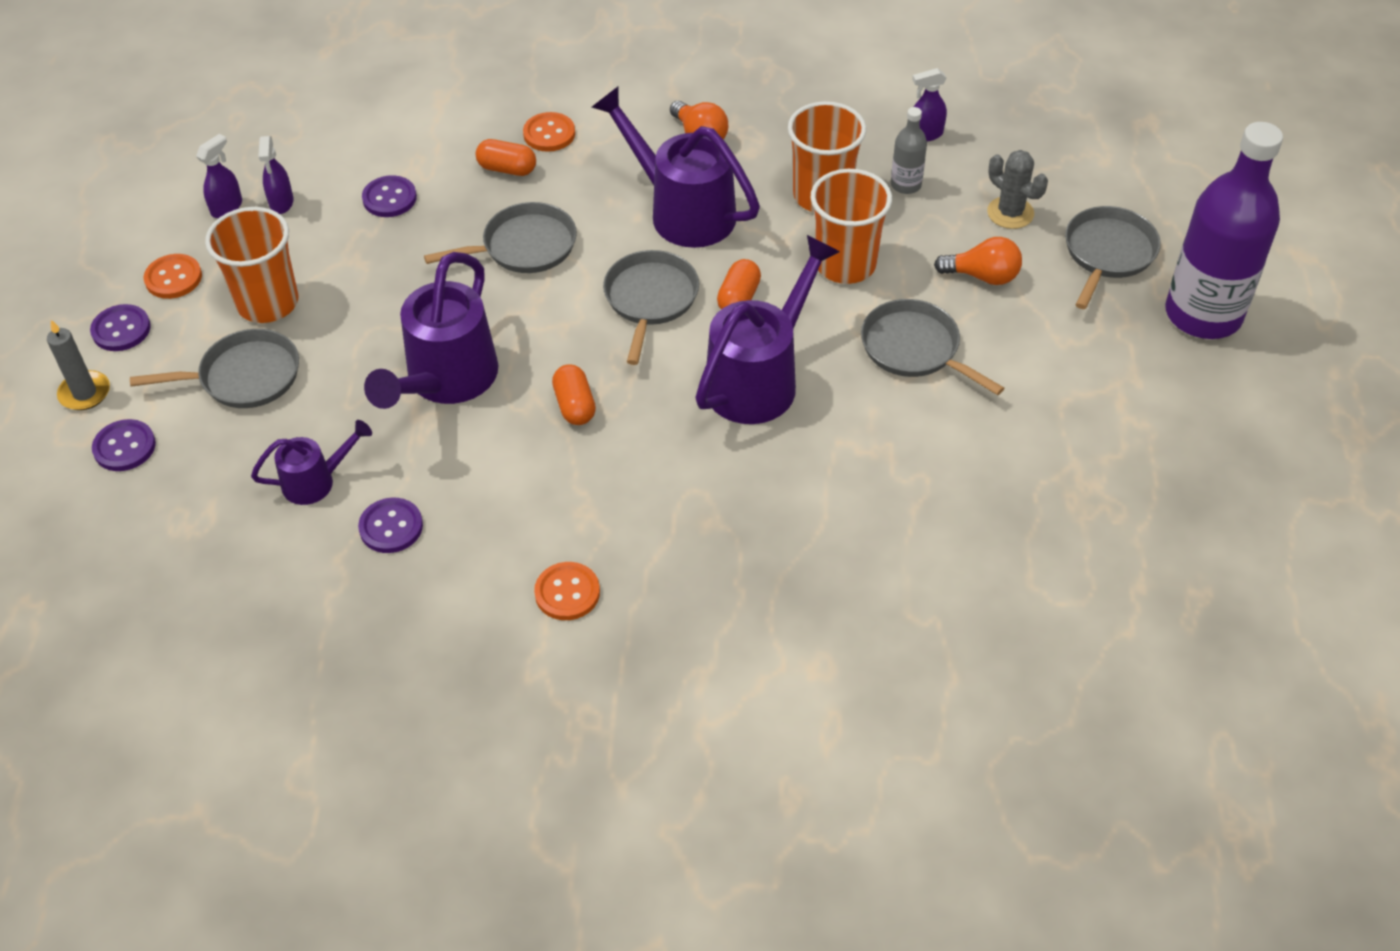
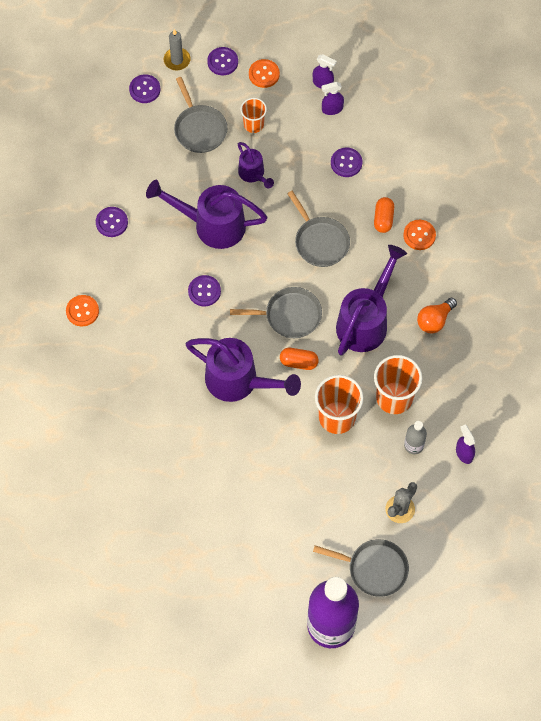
camera: 80 degrees right, 15 degrees up
(268, 303) = (253, 124): orange cup -> orange cup, size x0.59
(316, 481) = (135, 181): purple watering can -> purple watering can (253, 174)
(575, 405) = (204, 291): orange capsule -> purple button
(914, 349) = (275, 462): grey pan -> none
(982, 276) = (341, 496): orange light bulb -> none

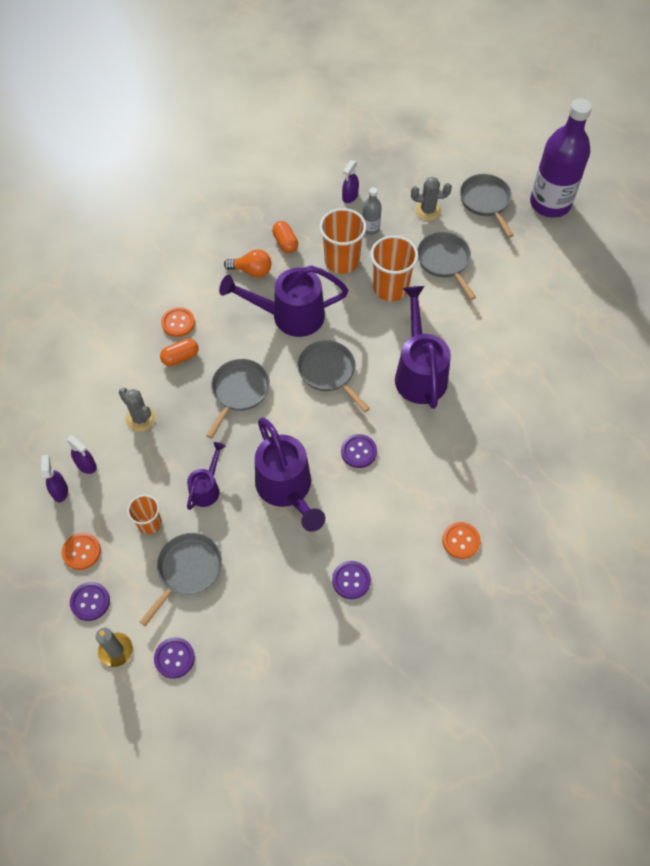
camera: 125 degrees left, 5 degrees down
(298, 362) = (366, 341): orange capsule -> orange capsule (285, 243)
(333, 481) = (444, 261): none -> grey pan
(346, 163) = (140, 418): purple button -> grey cactus

